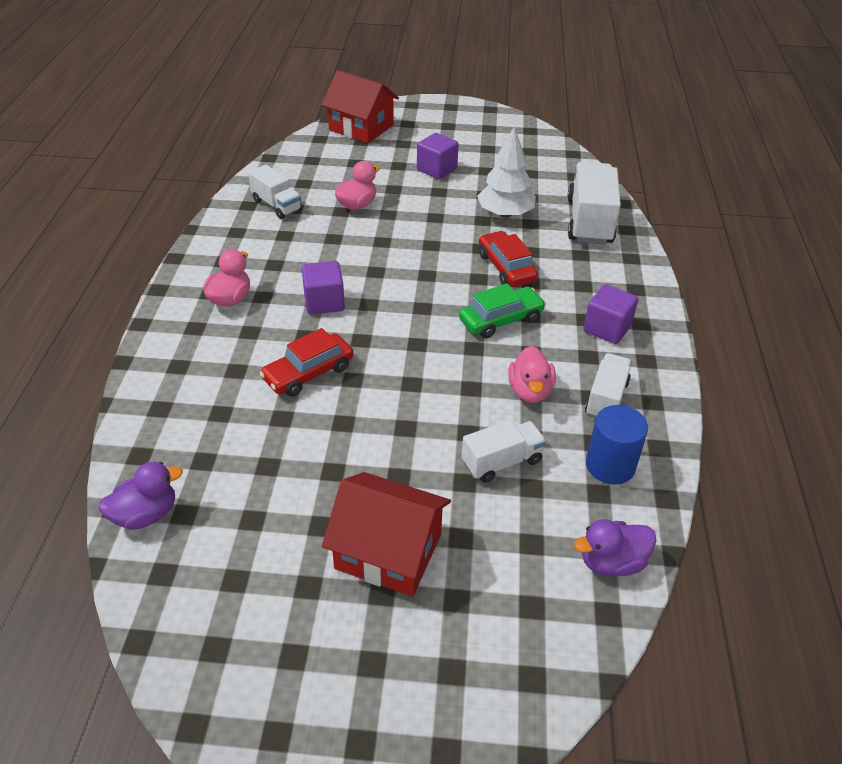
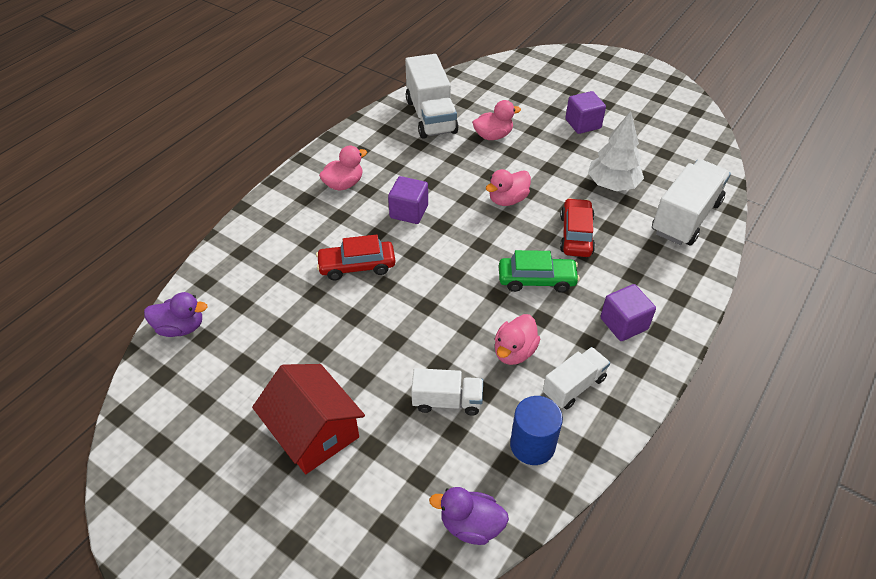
camera: 30 degrees right, 5 degrees up
(277, 205) = (431, 116): white truck -> white truck, size x1.70
(361, 127) = (546, 66): red house -> none
(417, 258) = (507, 199): none -> pink duck

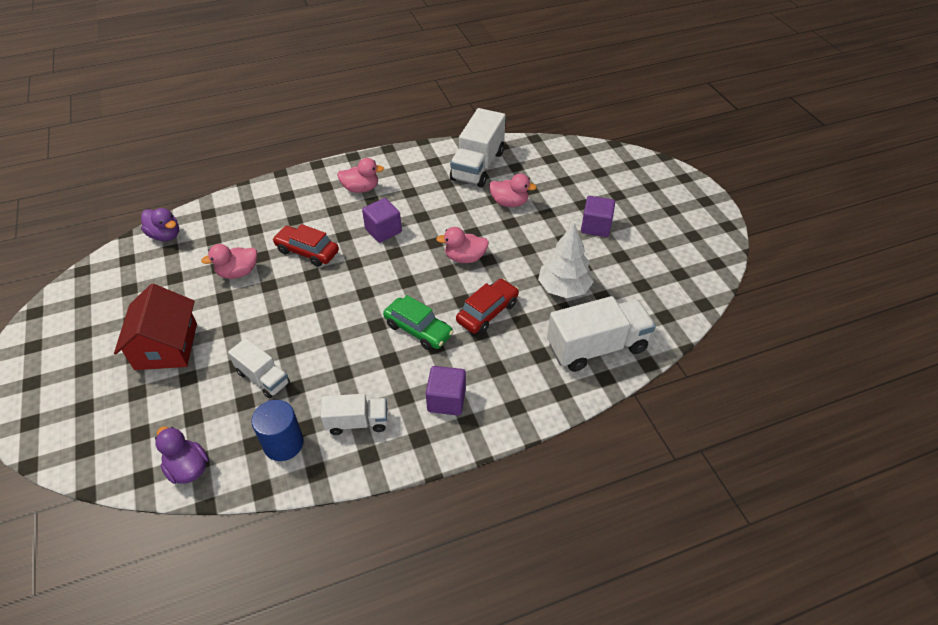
camera: 35 degrees right, 0 degrees up
(514, 352) = (344, 372): pink duck -> pink duck (238, 272)

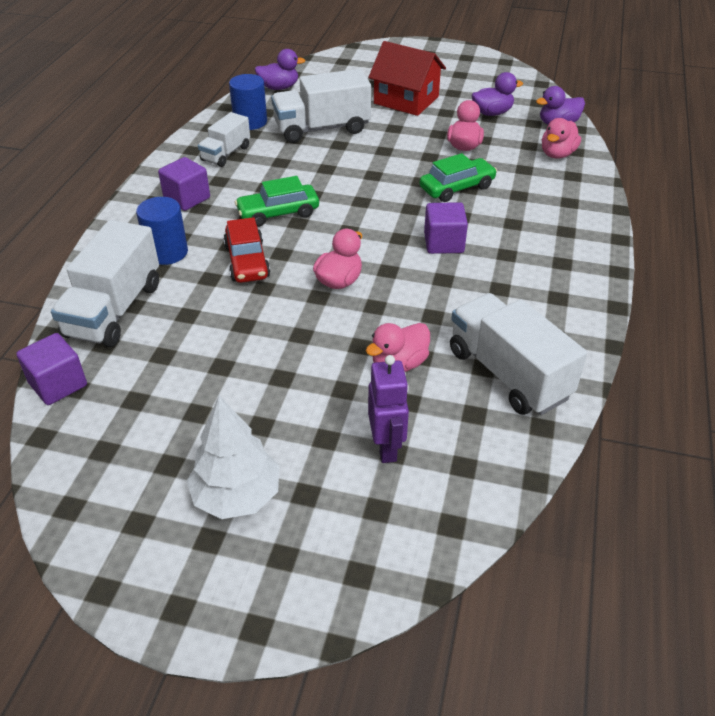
camera: 125 degrees right, 5 degrees down
(164, 279) = (492, 113): none -> purple duck
(263, 378) = (322, 129): white truck -> white truck, size x1.70
(307, 251) = (457, 188): red car -> green car
(361, 189) = (539, 254): pink duck -> pink duck (557, 154)
(519, 363) = (167, 252): none -> blue cylinder
(563, 288) = (211, 331): white tree -> white tree (237, 495)
(565, 183) = (387, 447): none -> purple robot
(596, 227) = (270, 422): purple cube -> purple cube (58, 384)

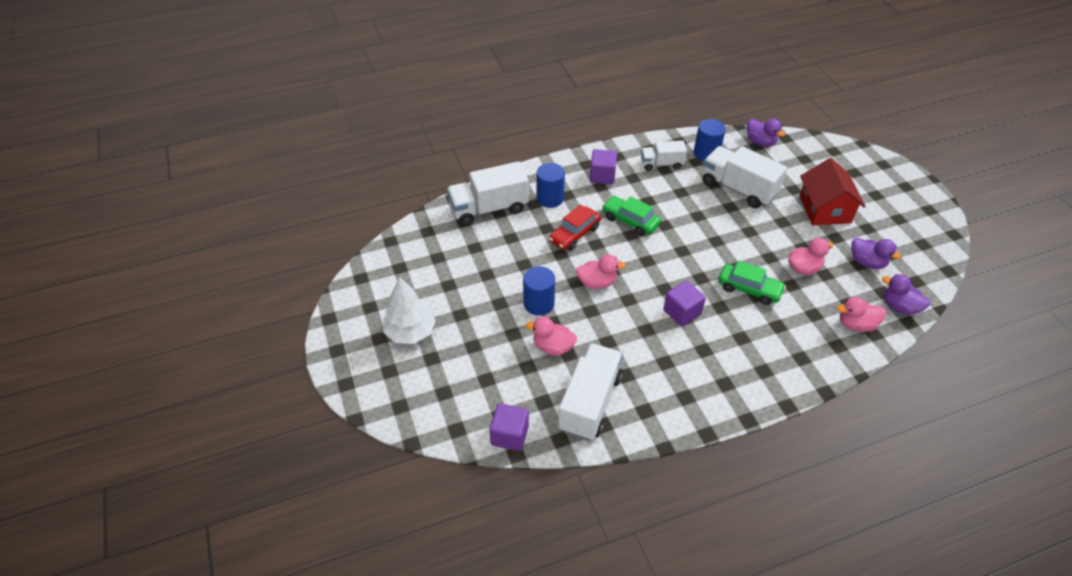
camera: 55 degrees right, 5 degrees up
(58, 384) = (424, 224): purple cube -> purple cube (509, 435)
(320, 343) = (539, 303): none -> blue cylinder
(387, 447) = (487, 374): purple robot -> none

